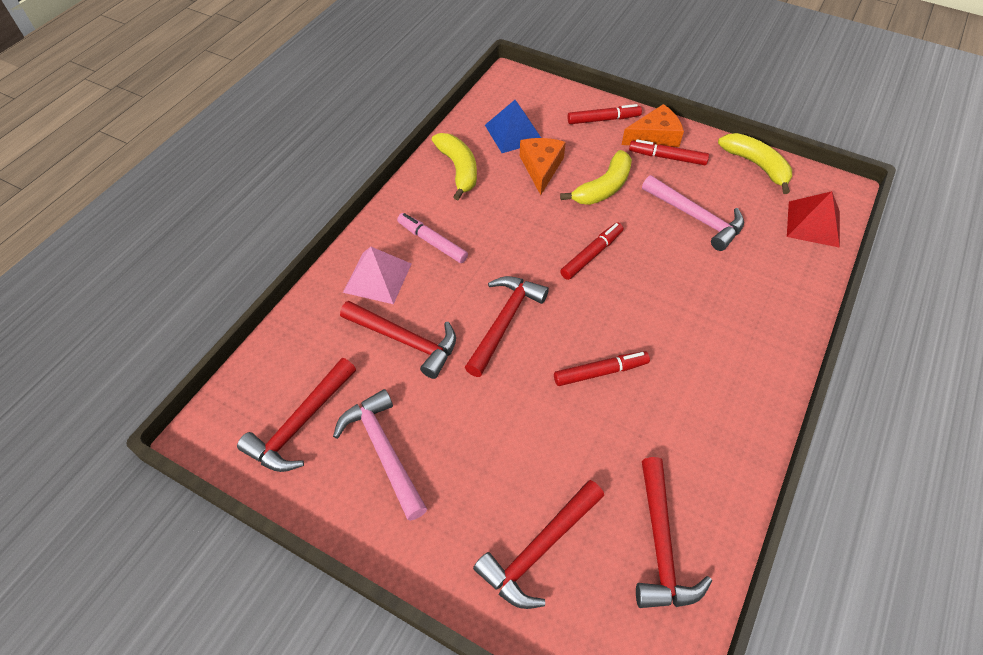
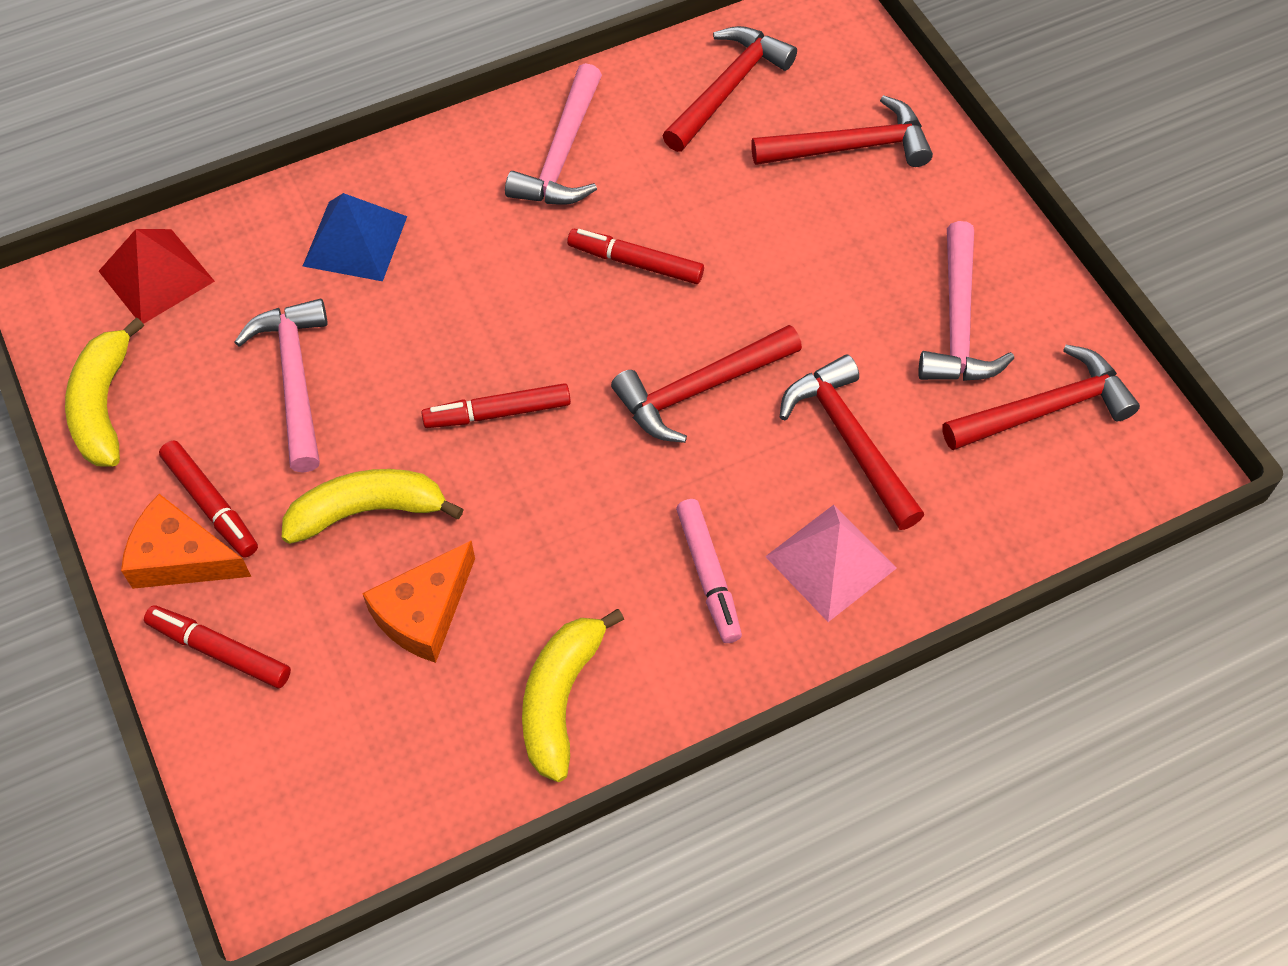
camera: 145 degrees left, 5 degrees up
(513, 133) = (399, 723): blue pyramid -> blue pyramid (355, 241)
(709, 417) = (562, 154): none -> pink hammer

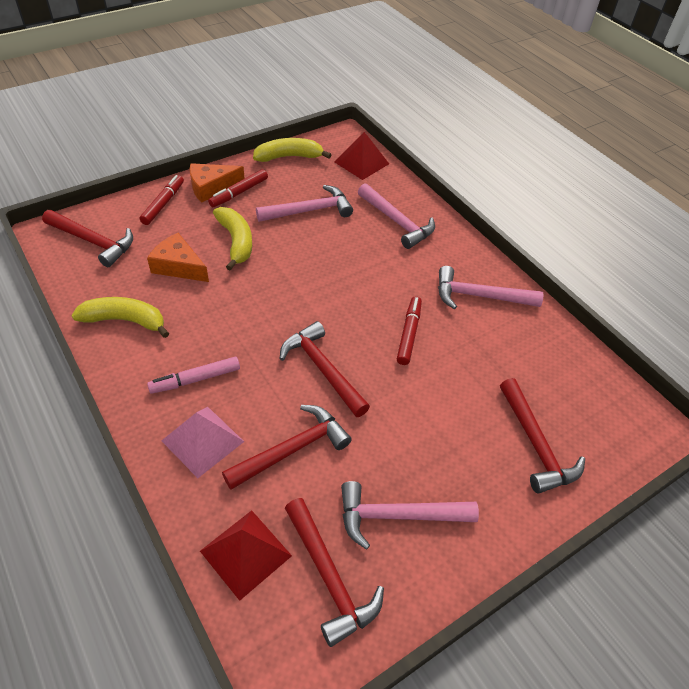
camera: 80 degrees right, 10 degrees down
(181, 557) = (211, 187): orange cheese -> orange cheese turned 120 degrees counterclockwise
(355, 241) = (397, 222): blue pyramid -> pink hammer
(498, 413) = (297, 283): red marker -> none
(728, 89) = (560, 372): red hammer -> red hammer (93, 242)
(1014, 505) = (245, 553): none -> red pyramid

